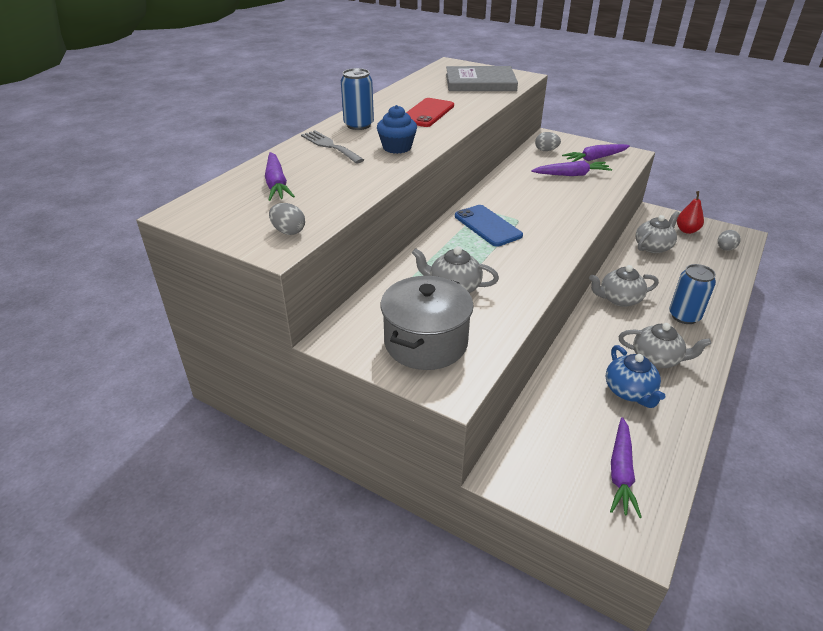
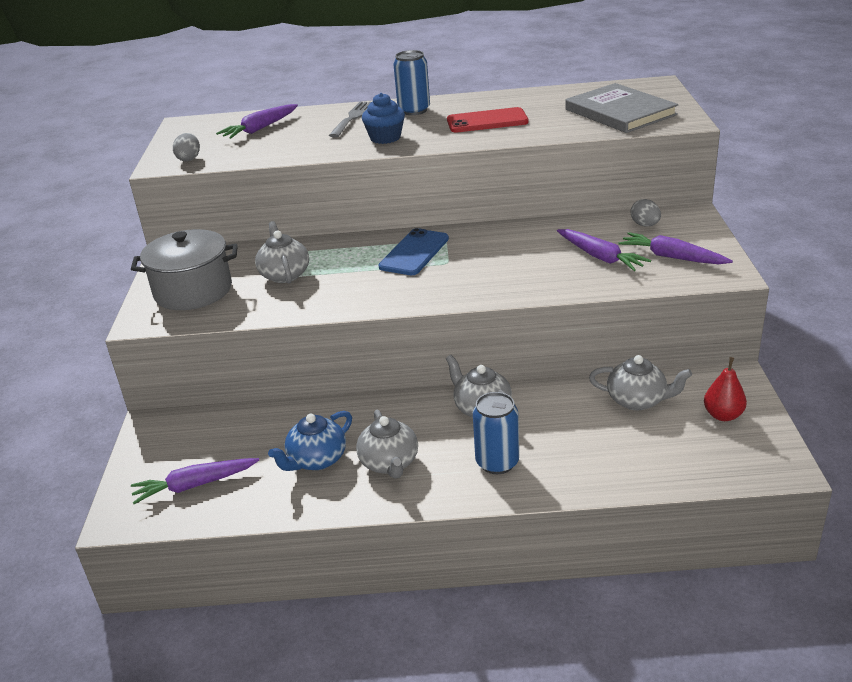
camera: 60 degrees right, 5 degrees down
(725, 249) = (714, 459): grey egg -> none

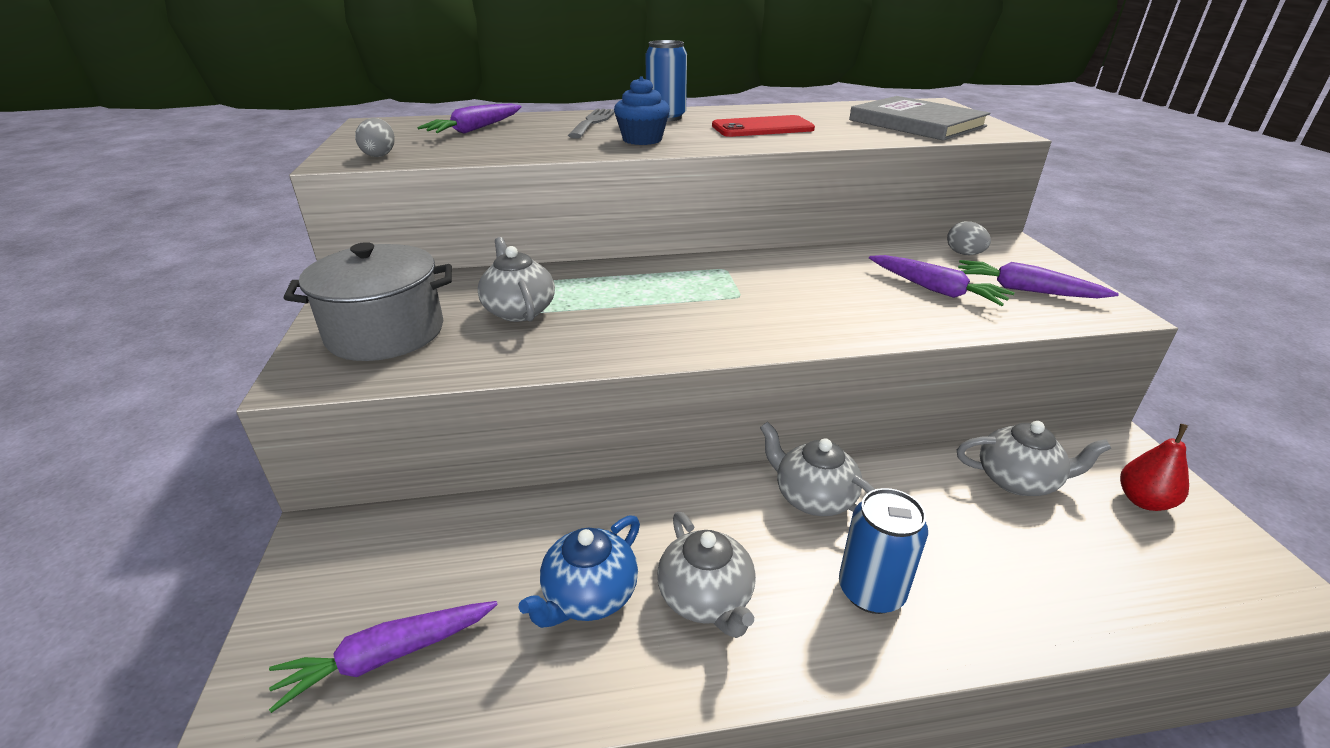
camera: 10 degrees left, 0 degrees up
(414, 253) = (691, 283): blue phone -> none

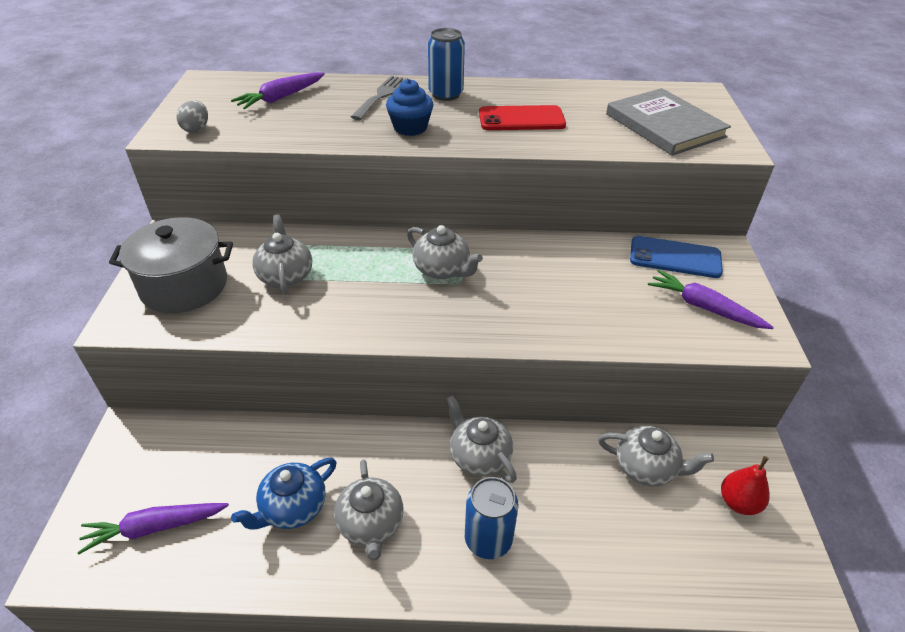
camera: 10 degrees right, 10 degrees up
(712, 287) = (442, 270): none -> grey teapot
(935, 290) = (626, 297): purple carrot -> none
(964, 254) = (675, 257): grey egg -> blue phone

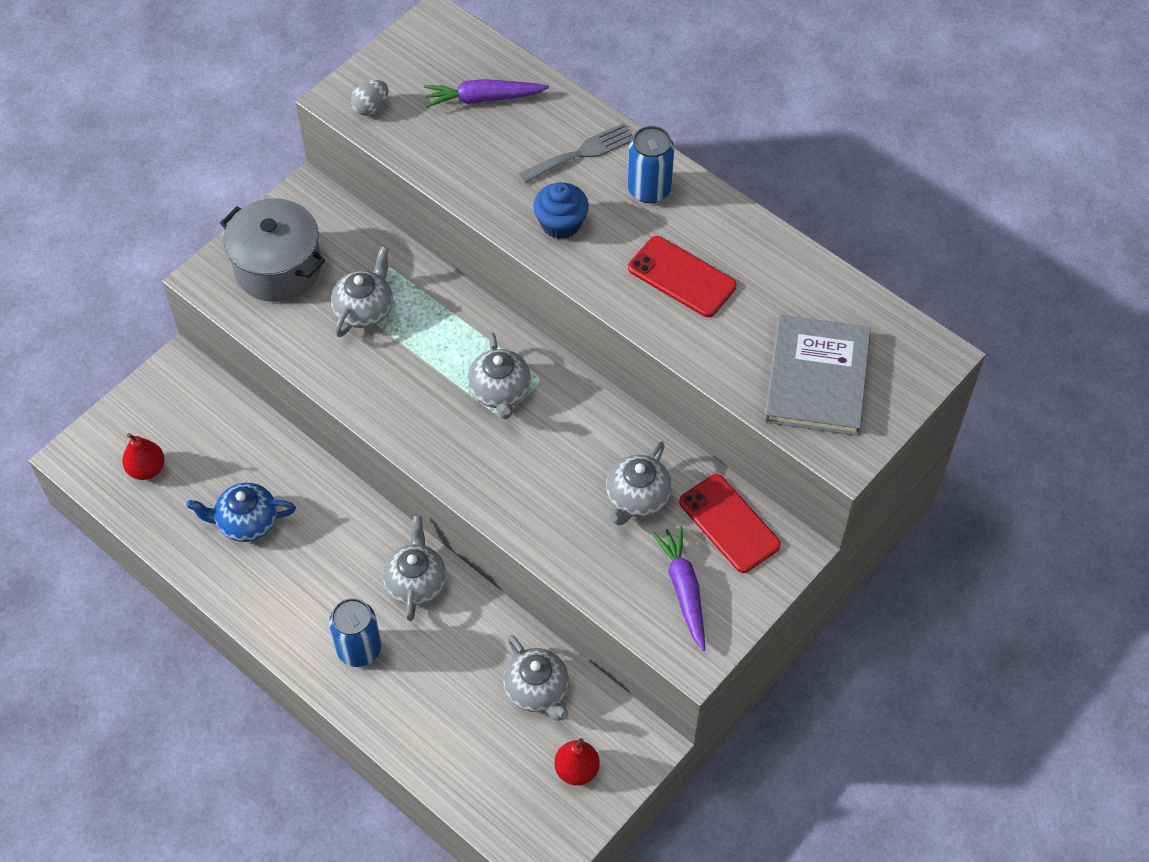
camera: 40 degrees right, 15 degrees up
(154, 527) = (147, 469): purple carrot -> red pear
(371, 524) = (289, 575): grey teapot -> grey teapot (637, 498)
(675, 257) = (729, 523): blue phone -> red phone

